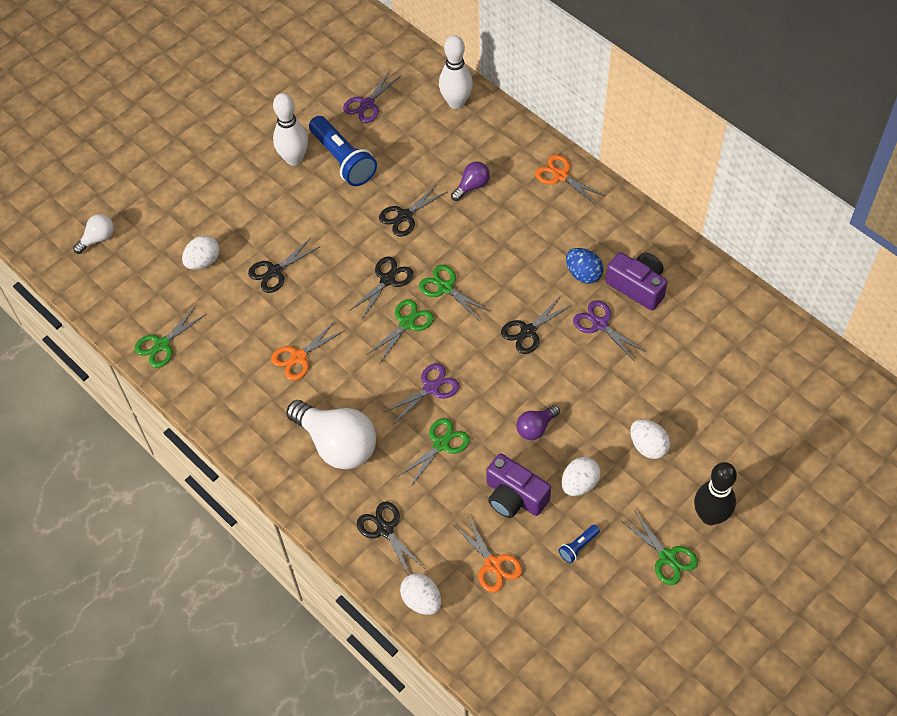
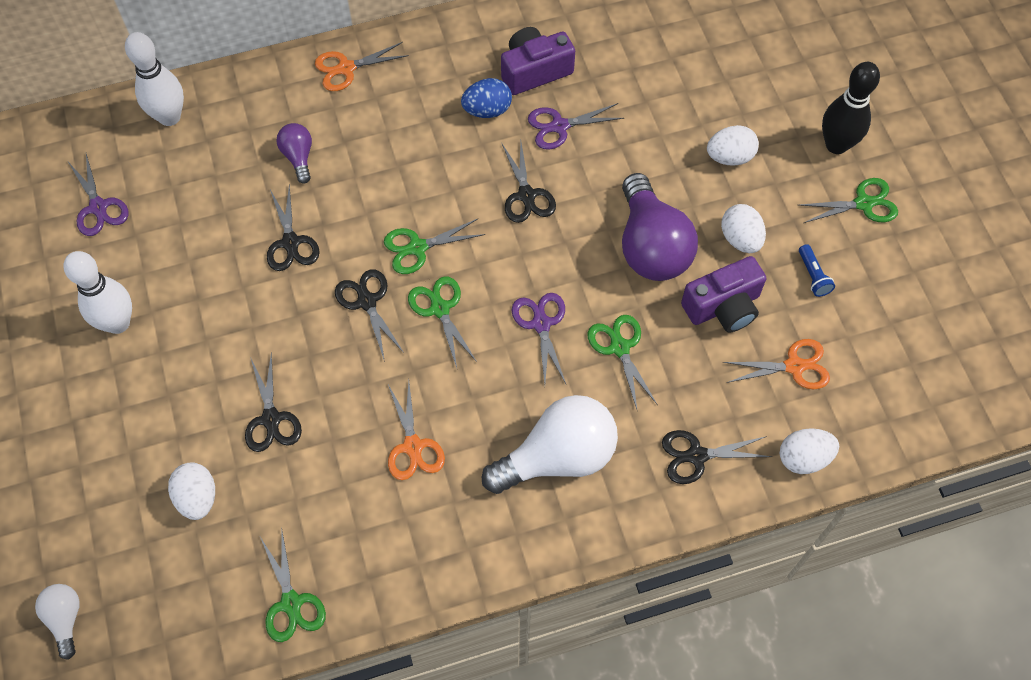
camera: 65 degrees left, 5 degrees up
(343, 160) = (161, 270): blue flashlight -> none
(536, 428) = (651, 246): purple light bulb -> purple light bulb, size x2.05

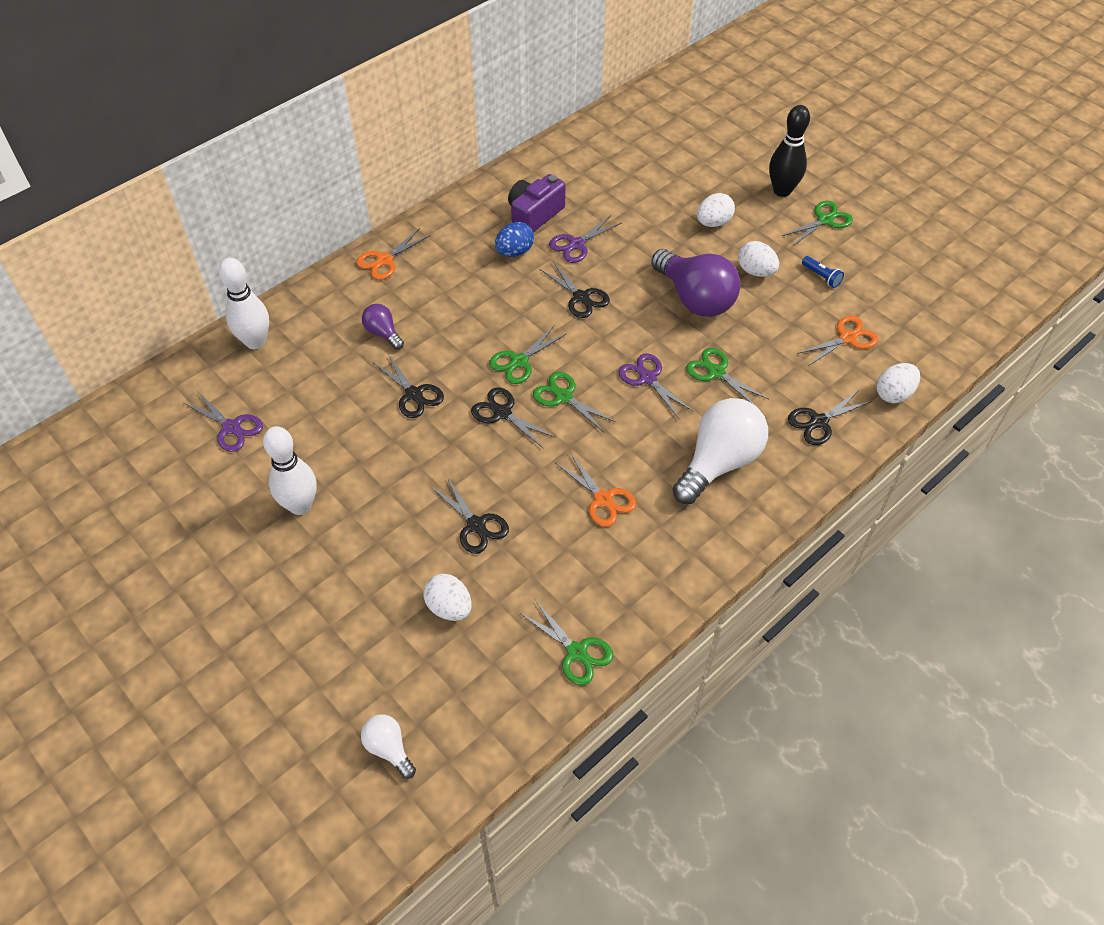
camera: 25 degrees left, 10 degrees down
(723, 306) = (772, 318): purple camera -> none

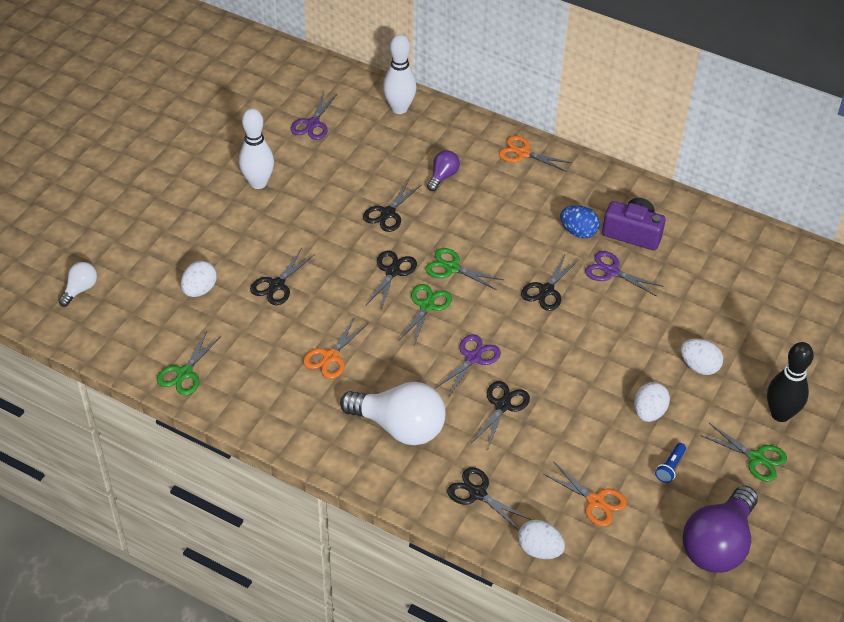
camera: 70 degrees right, 5 degrees down
(695, 298) = (587, 372): purple light bulb -> purple light bulb (718, 544)
(716, 372) = (503, 405): green scissors -> black scissors

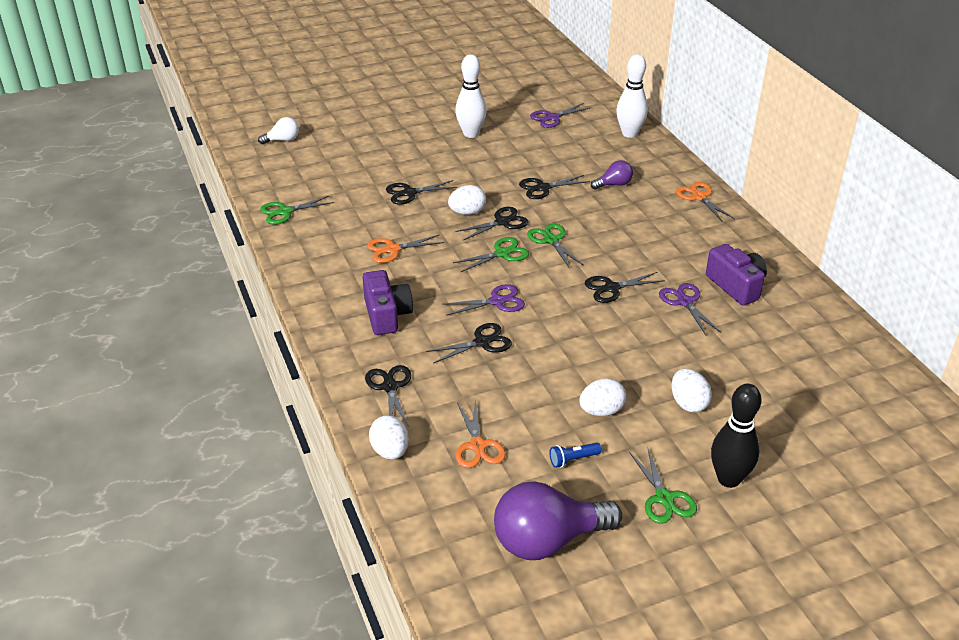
camera: 40 degrees right, 10 degrees down
(199, 290) = (355, 173): white egg -> white egg (467, 212)
(399, 427) = (386, 315): white light bulb -> purple camera
(578, 232) = (687, 264): blue egg -> none

